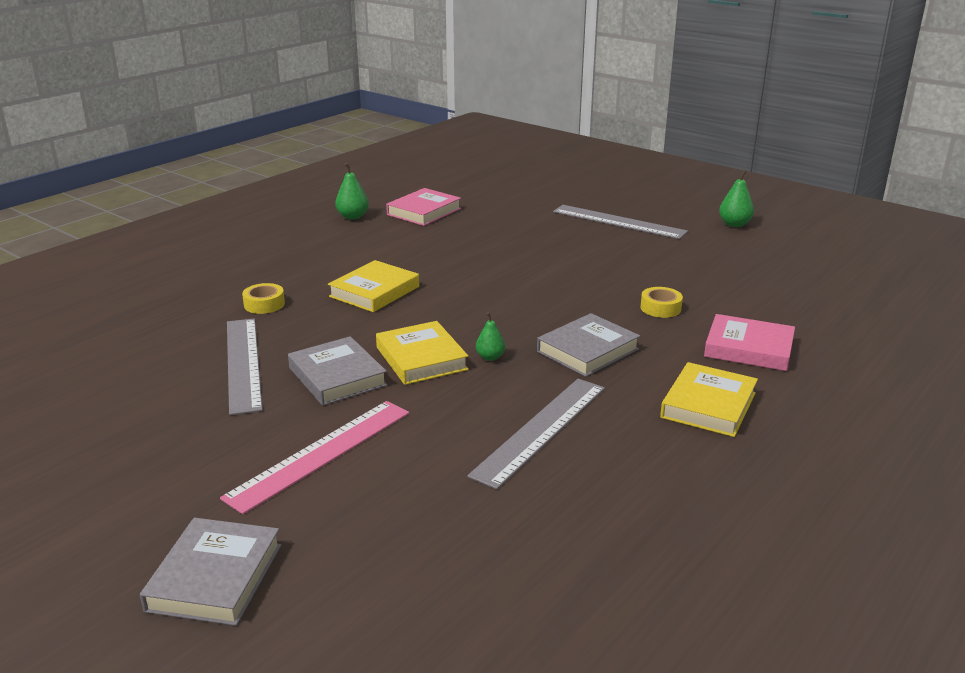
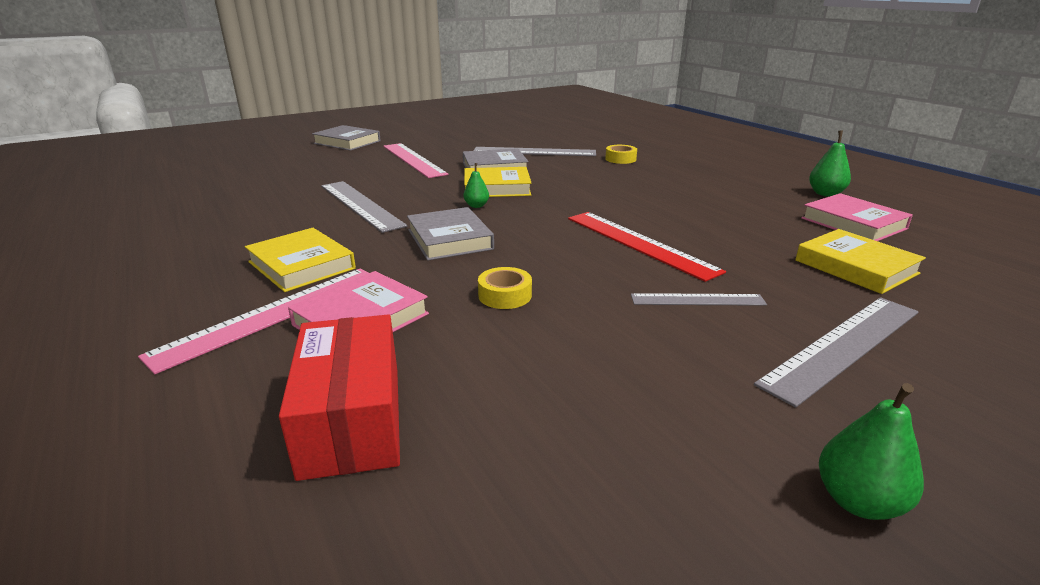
camera: 110 degrees right, 0 degrees up
(374, 291) = (627, 186): yellow book -> yellow book (856, 267)
(525, 275) = (639, 243): none -> red ruler
(602, 253) = (697, 300): none -> grey ruler
(785, 384) = (273, 314): none -> pink ruler
(829, 321) = (352, 419): none -> red box

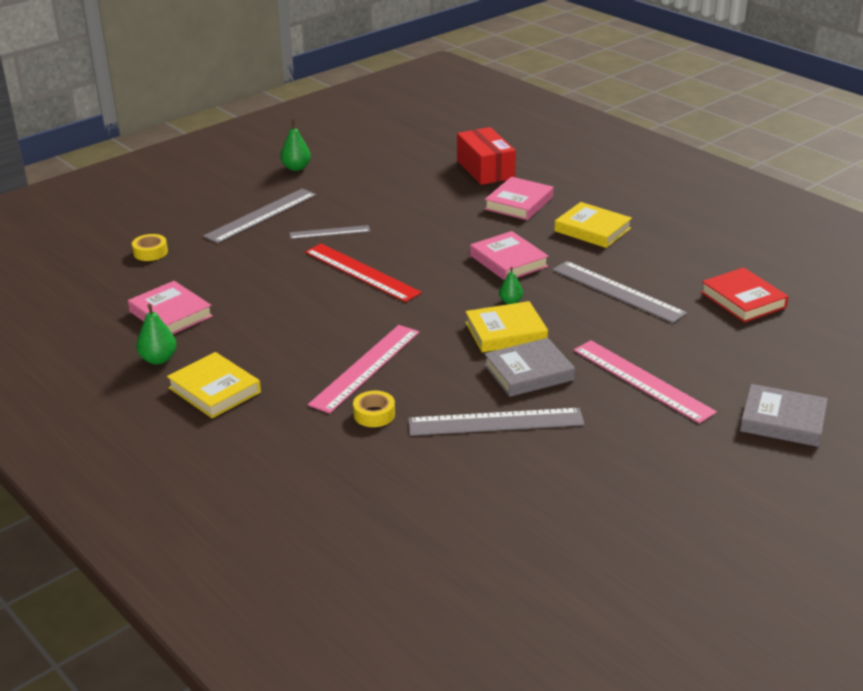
camera: 170 degrees right, 5 degrees up
(254, 191) = (743, 300): none -> red book
(273, 314) = (569, 201): pink ruler -> pink ruler (365, 367)
(449, 239) = (508, 261): grey book -> pink book
(505, 295) = (446, 223): yellow tape -> yellow tape (150, 252)
(856, 267) = (210, 267): yellow book -> yellow book (214, 390)

